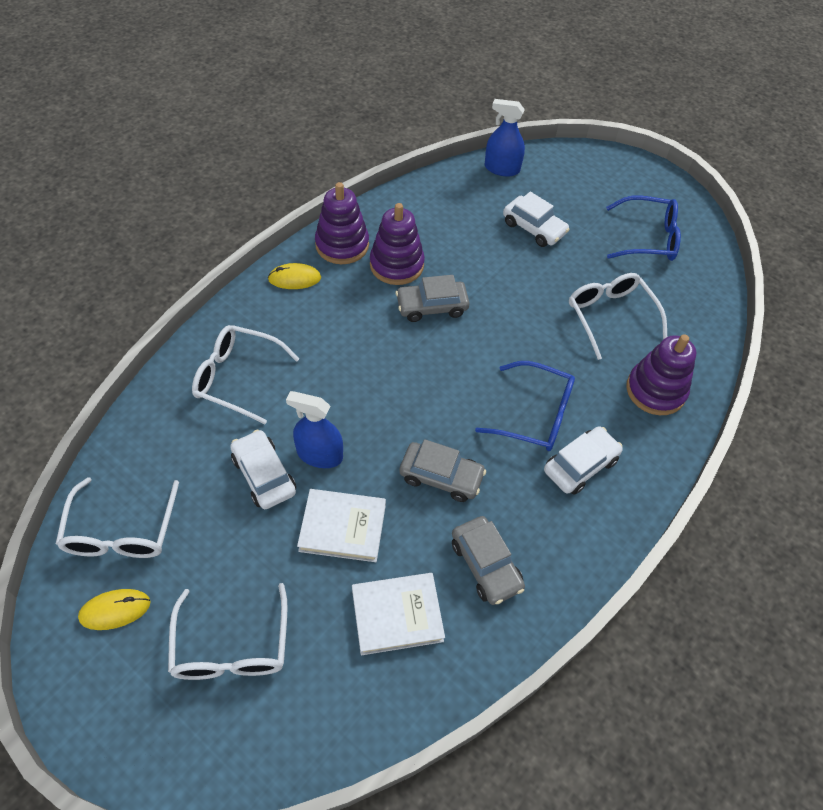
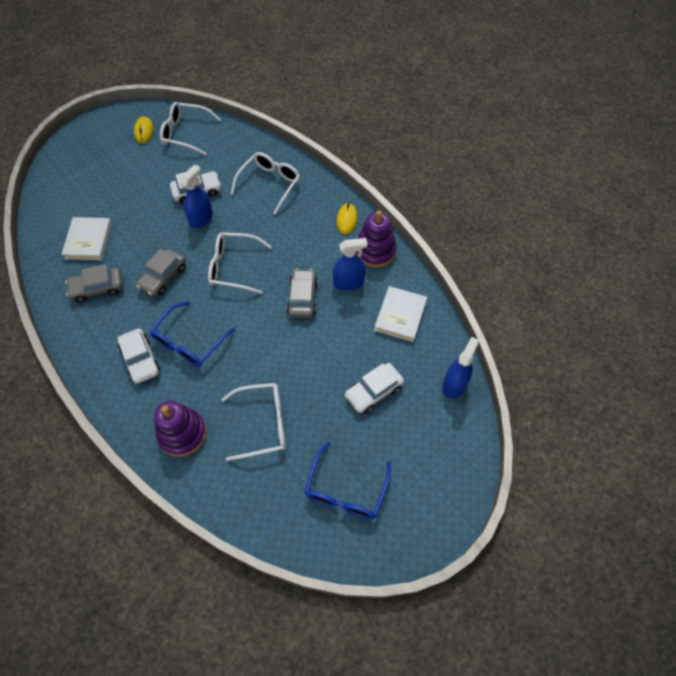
camera: 105 degrees right, 5 degrees up
(232, 647) = (105, 172): white glasses -> white glasses (233, 267)
(342, 527) = (150, 223): white book -> white book (400, 316)
(396, 265) = (348, 282): purple stacking toy -> blue spray bottle

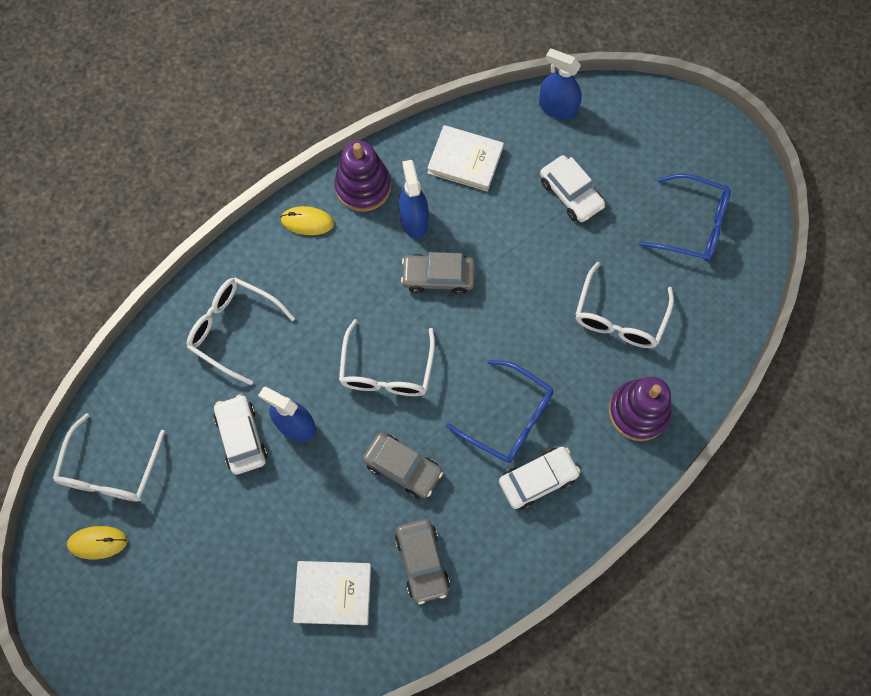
camera: 90 degrees left, 10 degrees up
(263, 423) = (619, 317): white glasses -> white glasses turned 150 degrees counterclockwise

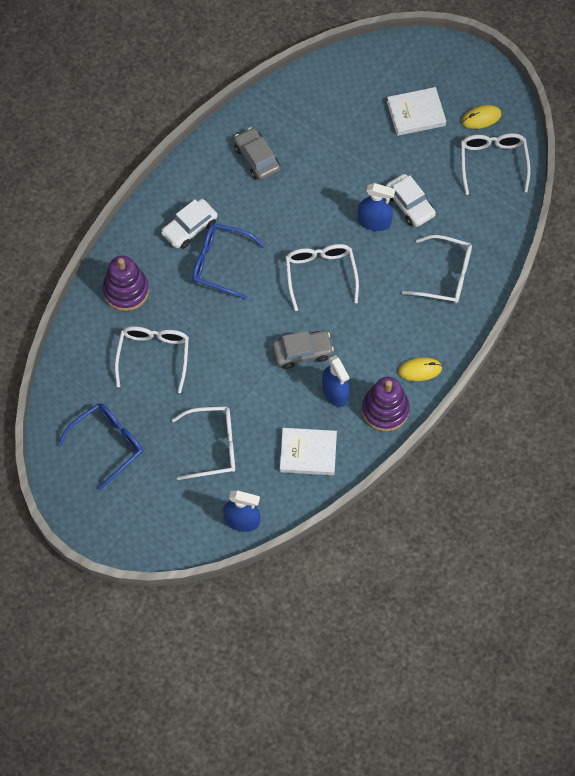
camera: 165 degrees right, 5 degrees down
(333, 593) = (311, 126): white book -> white book (416, 113)
(403, 467) = (288, 213): grey car -> none
(571, 194) = (213, 446): white car -> white glasses
(692, 225) = (108, 444): blue glasses -> blue glasses turned 135 degrees clockwise

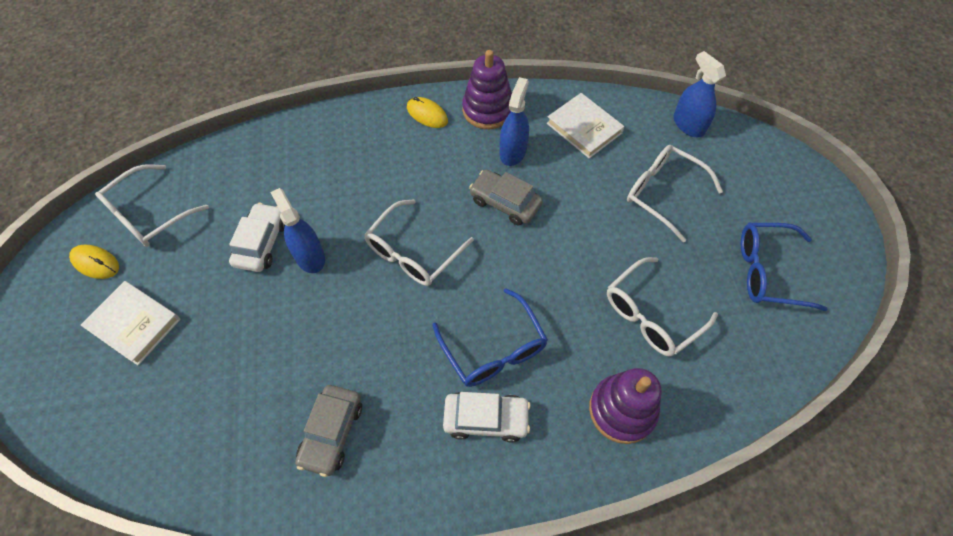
camera: 135 degrees left, 5 degrees down
(445, 275) = (316, 161): white glasses -> none

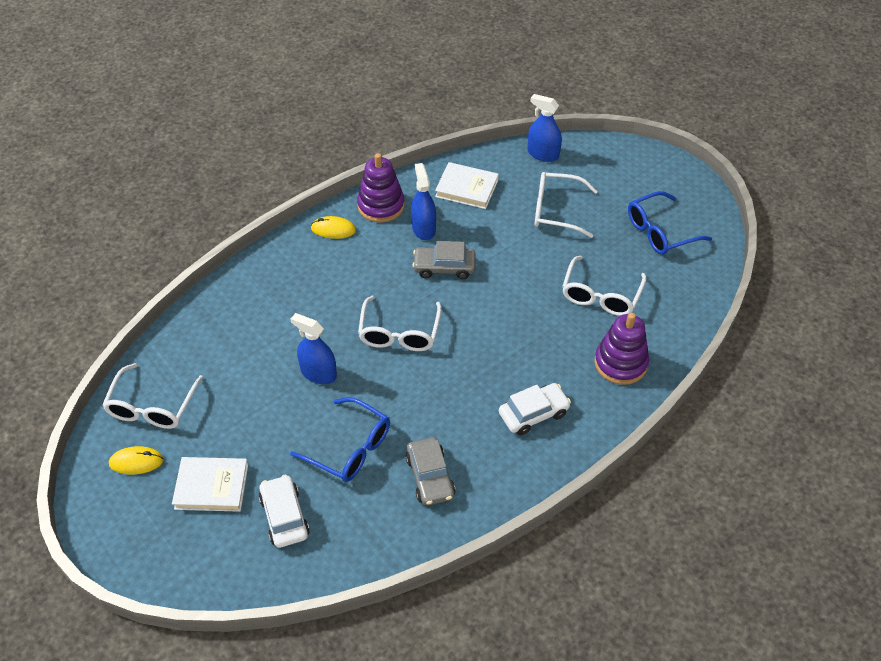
camera: 30 degrees left, 10 degrees down
(261, 243) = (270, 382): white car -> white car (284, 516)
(494, 349) = (507, 368): blue glasses -> blue glasses (350, 448)

